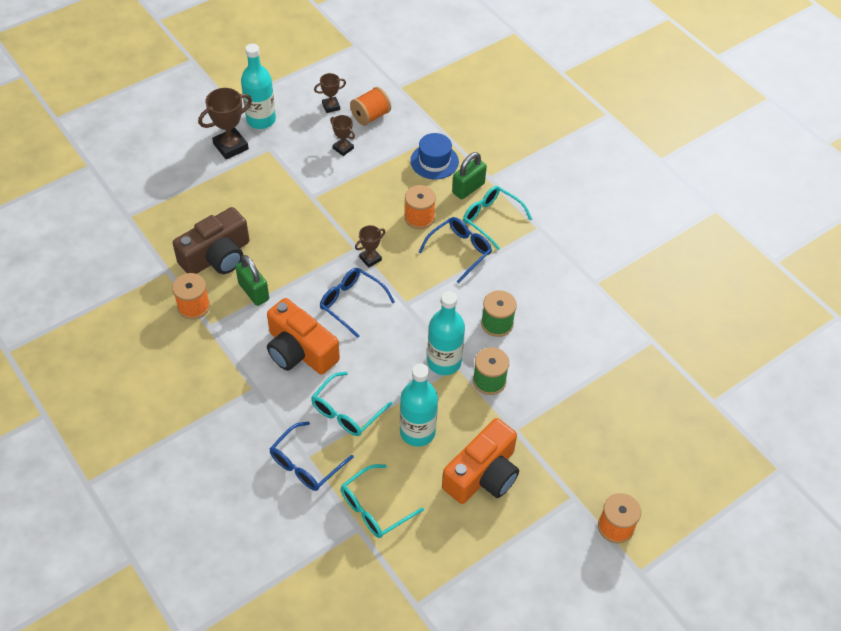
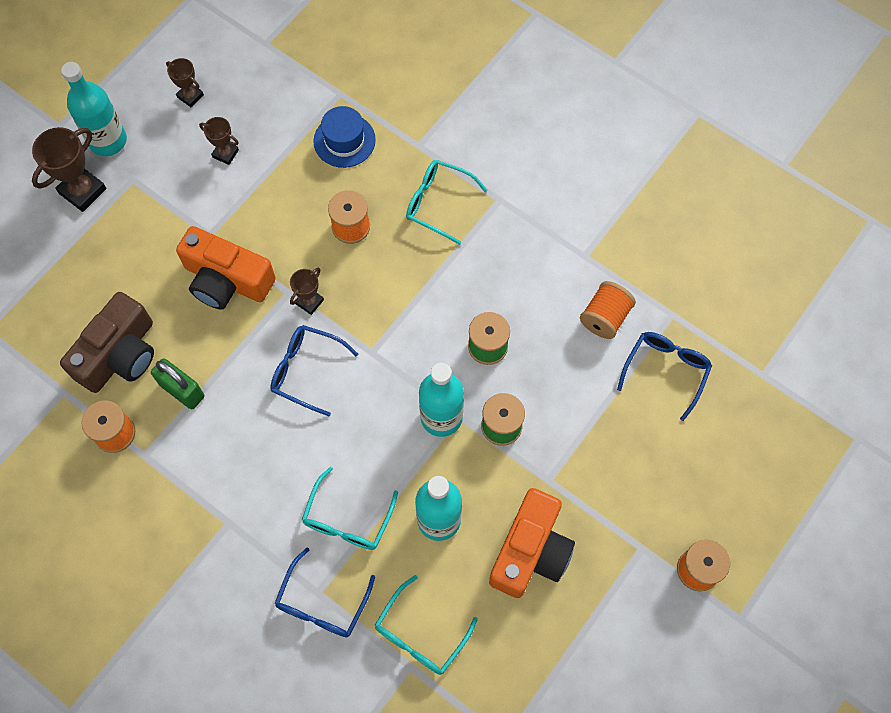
camera: 15 degrees left, 15 degrees up
(300, 350) = (265, 454): orange camera -> orange camera (227, 280)
(331, 106) = (190, 96): brown trophy -> brown trophy turned 75 degrees clockwise
(370, 116) = (245, 96): orange spool -> orange spool (605, 317)
(460, 251) = (414, 259): blue glasses -> blue glasses (666, 371)
(468, 188) = (397, 167): green padlock -> none

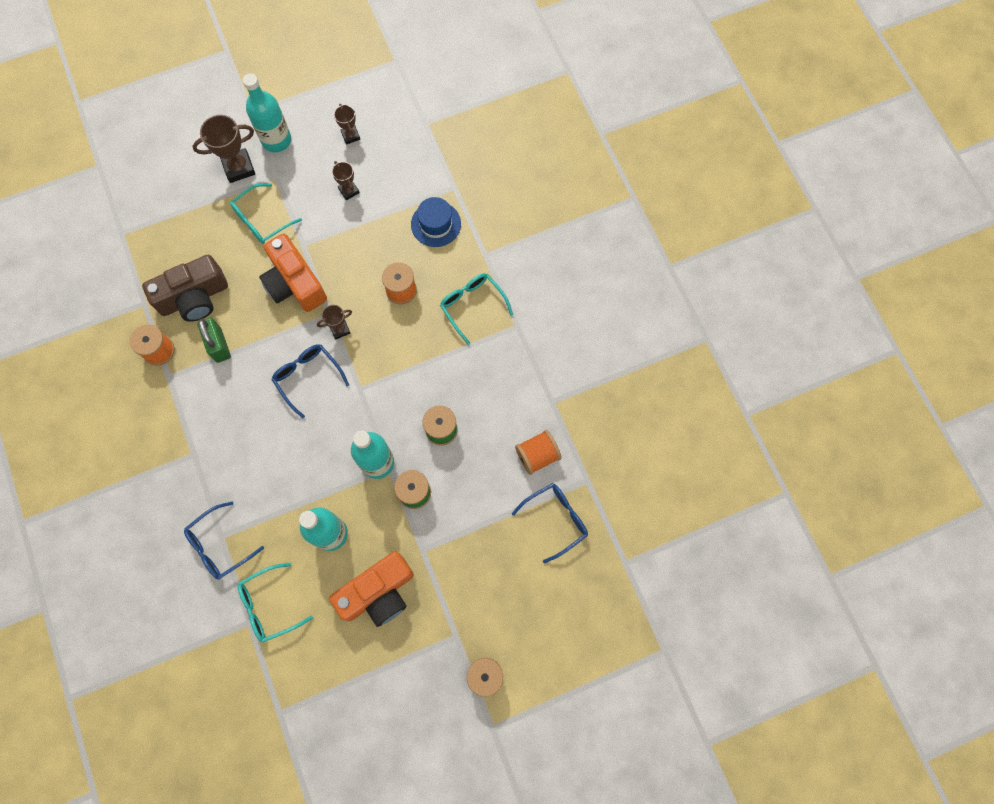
camera: 30 degrees right, 5 degrees up
(347, 519) = (271, 498): turquoise glasses -> turquoise glasses (261, 220)

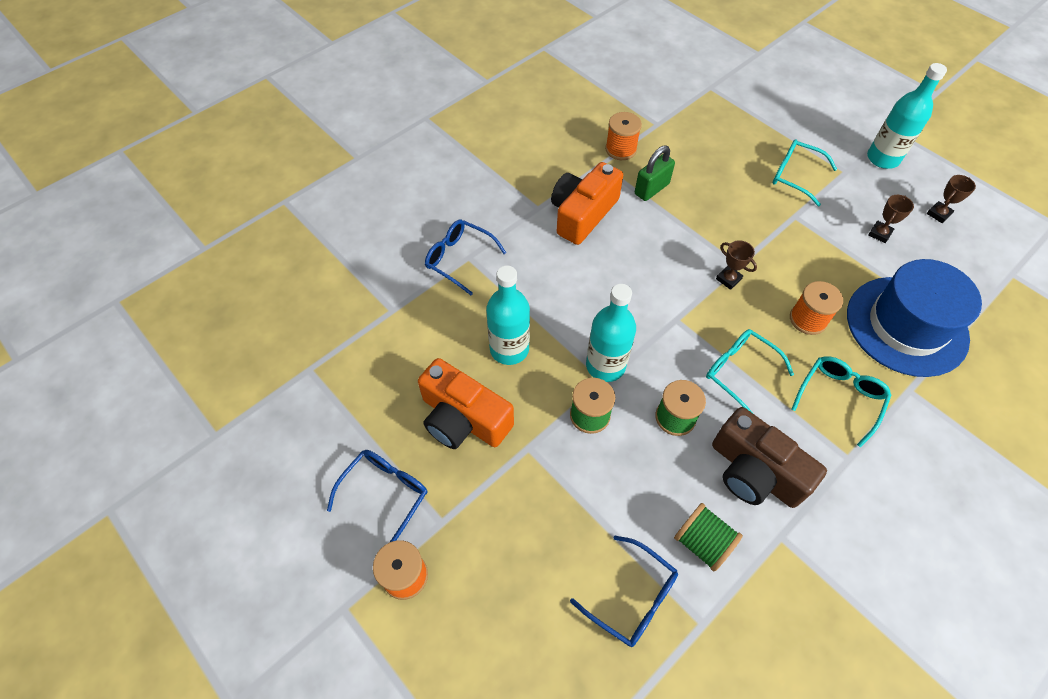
camera: 70 degrees right, 15 degrees down
(194, 297) = (685, 155): brown camera -> brown camera (754, 471)
(239, 168) = (832, 141): brown trophy -> none
(269, 605) = (415, 321): turquoise glasses -> turquoise glasses (739, 372)
(294, 283) = (750, 224): orange camera -> orange camera (582, 214)
(307, 377) = (662, 269): blue glasses -> blue glasses (385, 493)
(436, 224) = (906, 325): blue hat -> blue hat, size x1.88
(537, 455) = (702, 542): orange spool -> green spool

